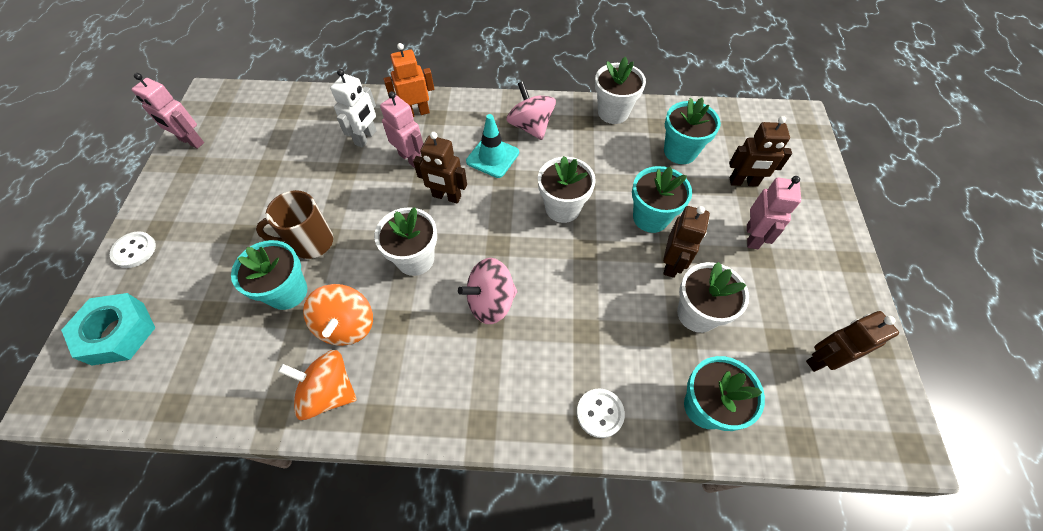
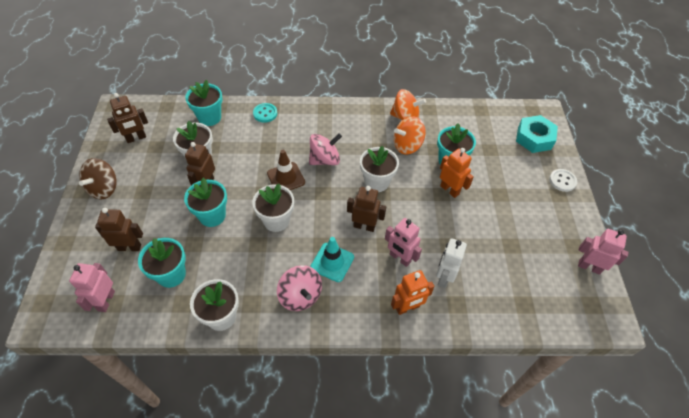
camera: 175 degrees right, 5 degrees down
(311, 243) = (449, 190): brown mug -> orange robot
(347, 325) = (407, 145): orange spinning top -> orange spinning top turned 105 degrees counterclockwise
(553, 271) = (286, 178): none -> brown traffic cone
(600, 413) = (265, 113): white button -> turquoise button
(752, 236) = (143, 205): pink robot -> pink robot (106, 301)
(822, 263) = (104, 188): none -> brown spinning top

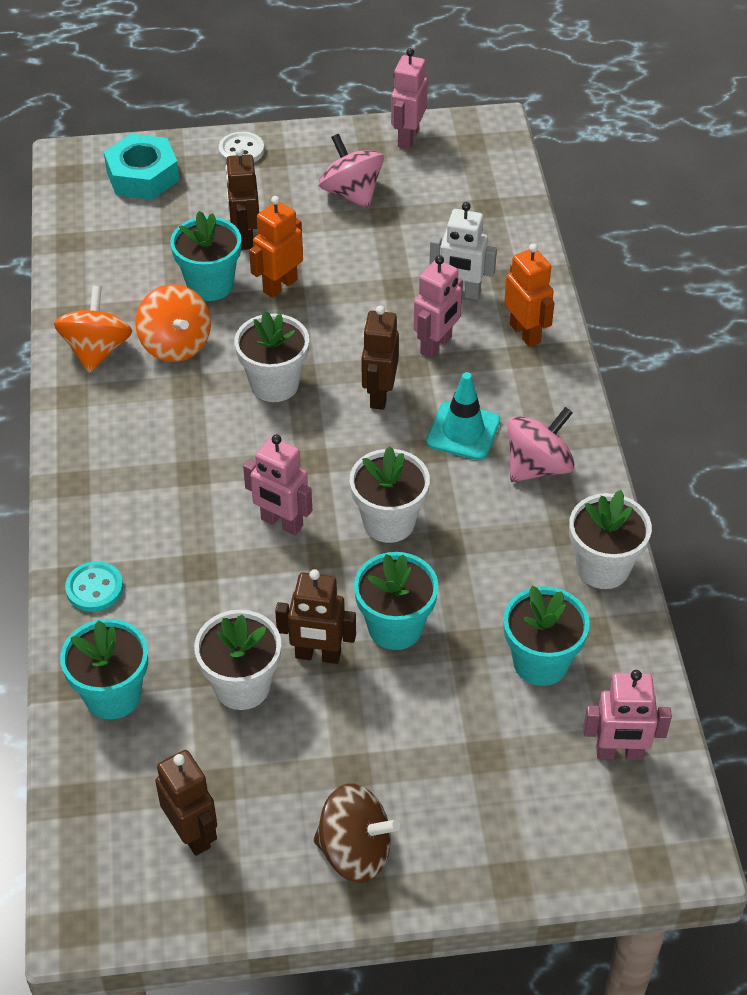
camera: 95 degrees left, 5 degrees down
(129, 247) = (496, 751): brown robot -> brown robot (245, 238)
(286, 178) = (281, 523): brown traffic cone -> pink robot
(325, 160) = (225, 466): pink spinning top -> pink spinning top (351, 193)

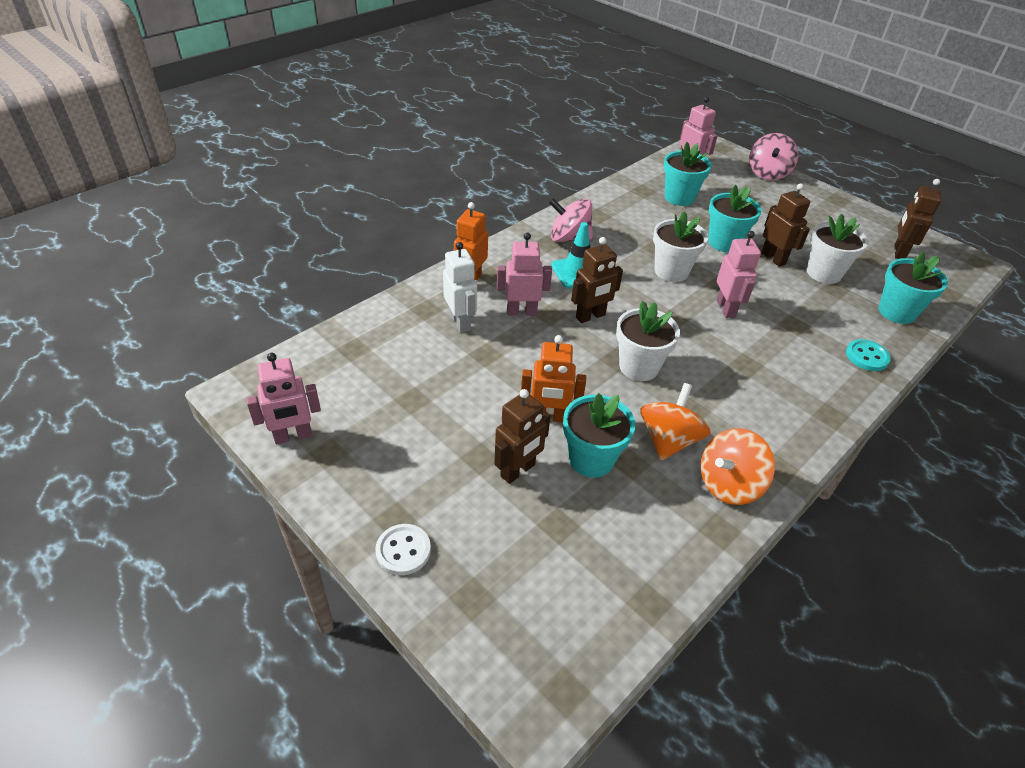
camera: 130 degrees left, 5 degrees down
(142, 176) = (509, 611): turquoise nut -> none
(351, 193) = (401, 433): pink spinning top -> pink spinning top (767, 173)
(355, 851) = (830, 209): brown spinning top -> none
(603, 567) = (605, 199): white flower pot -> none

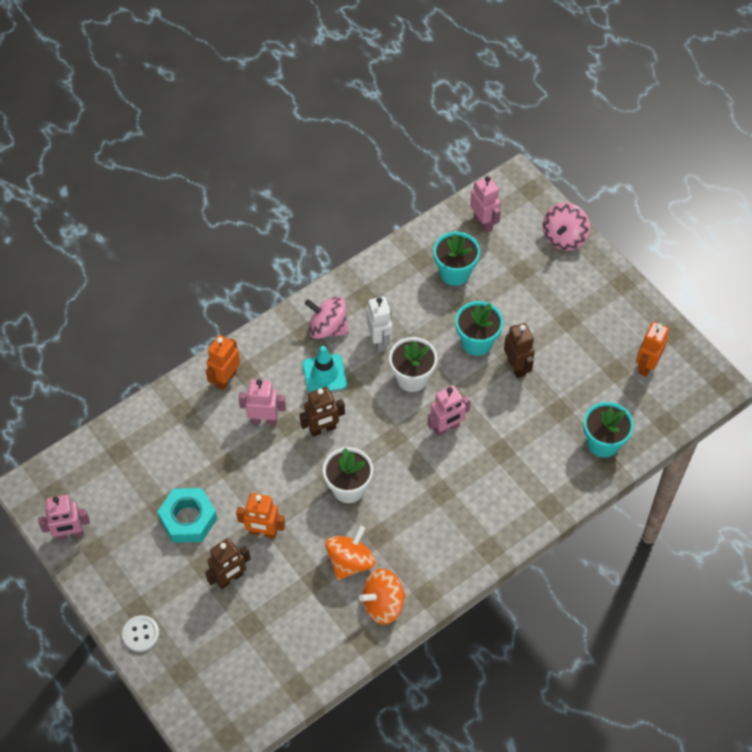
camera: 10 degrees right, 15 degrees up
(450, 409) = (188, 519): none -> turquoise nut
(460, 322) = (210, 428): white robot -> white robot (379, 340)
(591, 459) = (286, 573): turquoise flower pot -> none
(726, 308) = (446, 428): pink robot -> pink robot turned 60 degrees clockwise
(823, 273) = (557, 389): white flower pot -> none
(867, 356) = (549, 492): turquoise button -> none
(899, 252) = (646, 365): brown robot -> orange robot

